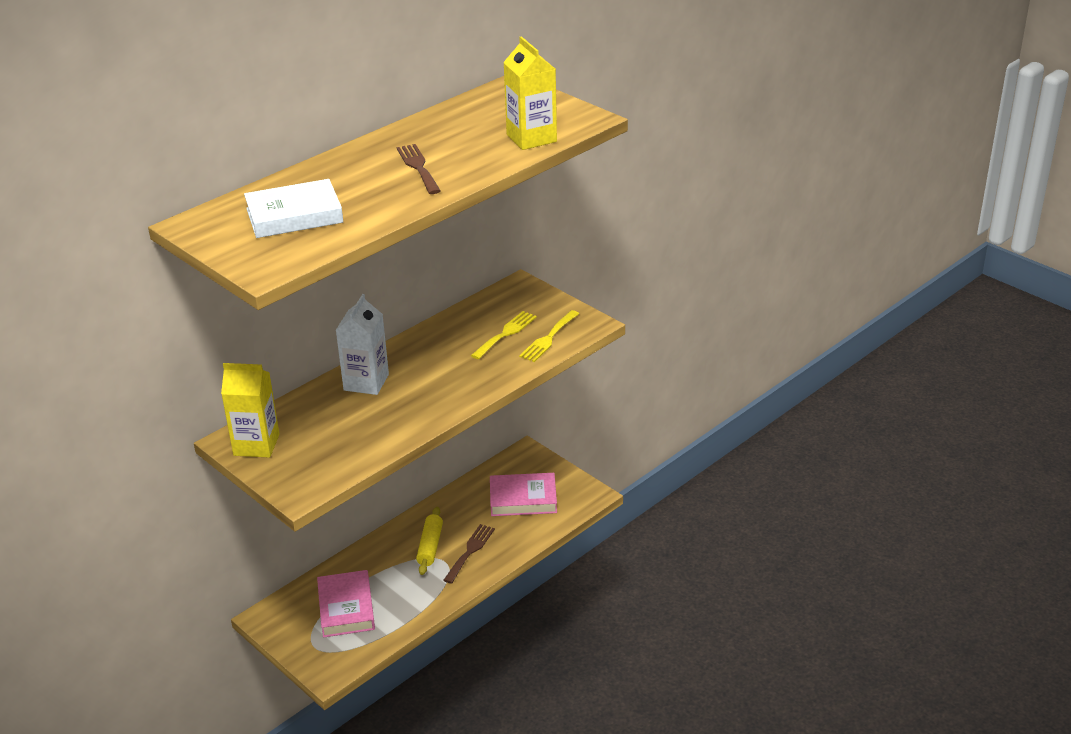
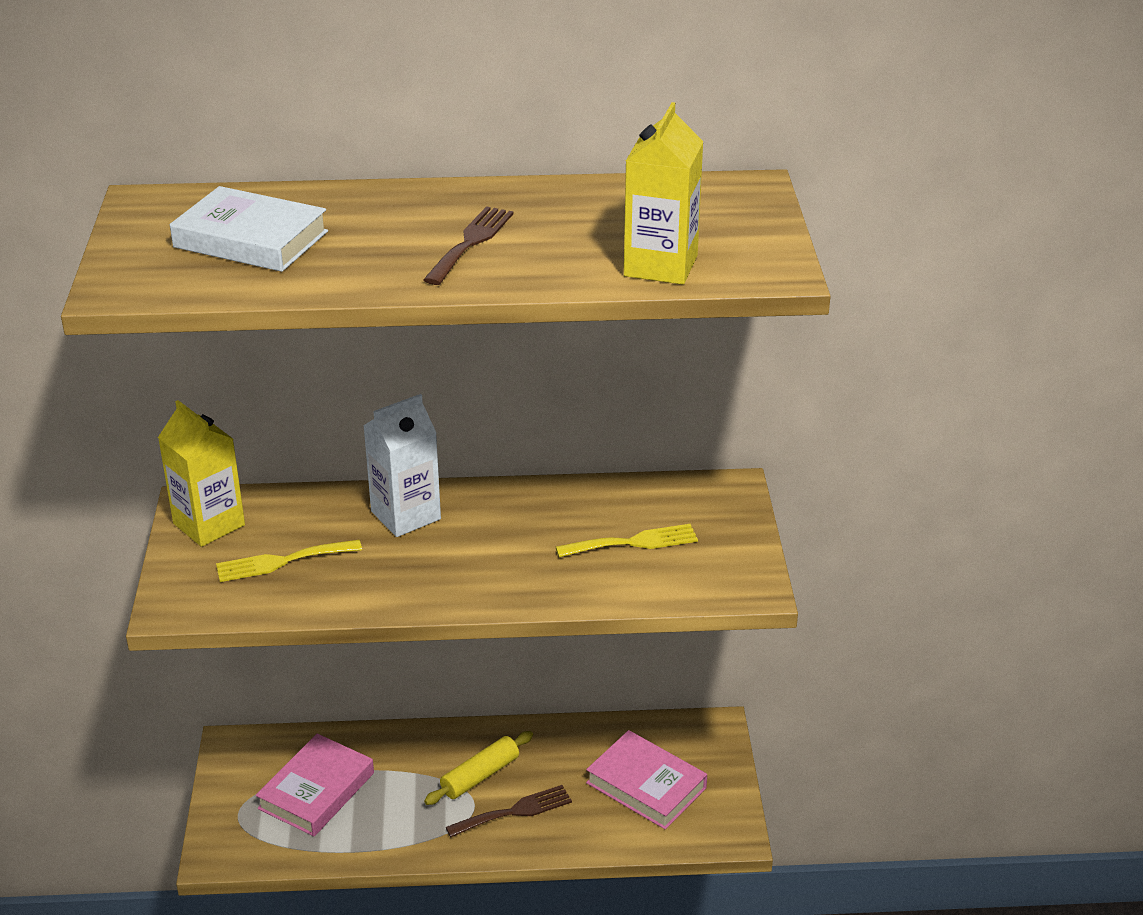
camera: 40 degrees right, 0 degrees up
(548, 338) = (675, 577): yellow fork -> yellow fork (282, 561)

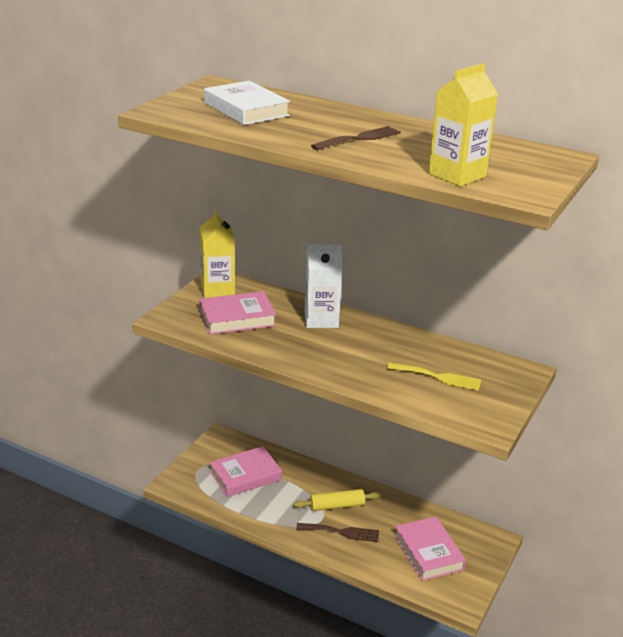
camera: 30 degrees right, 5 degrees down
(282, 561) = (237, 318): yellow fork -> pink book

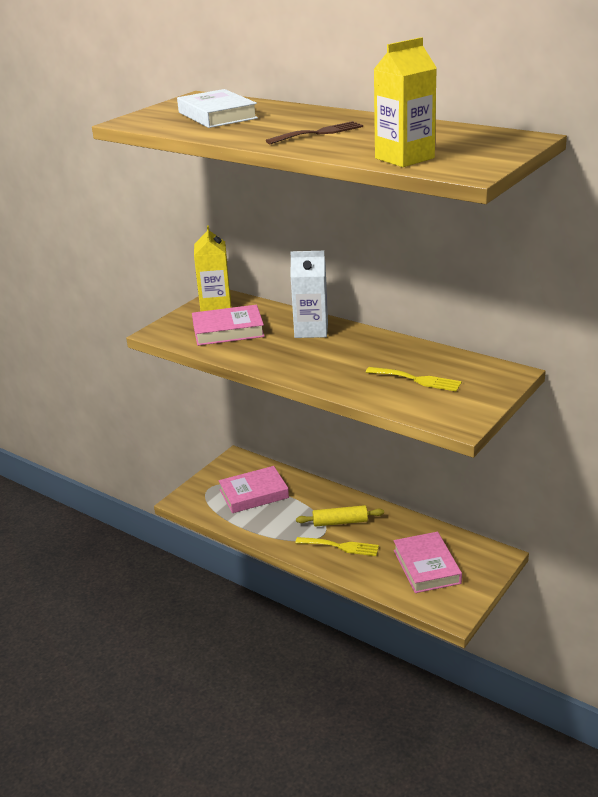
camera: 10 degrees right, 0 degrees up
(341, 532) = (341, 546): brown fork -> yellow fork

